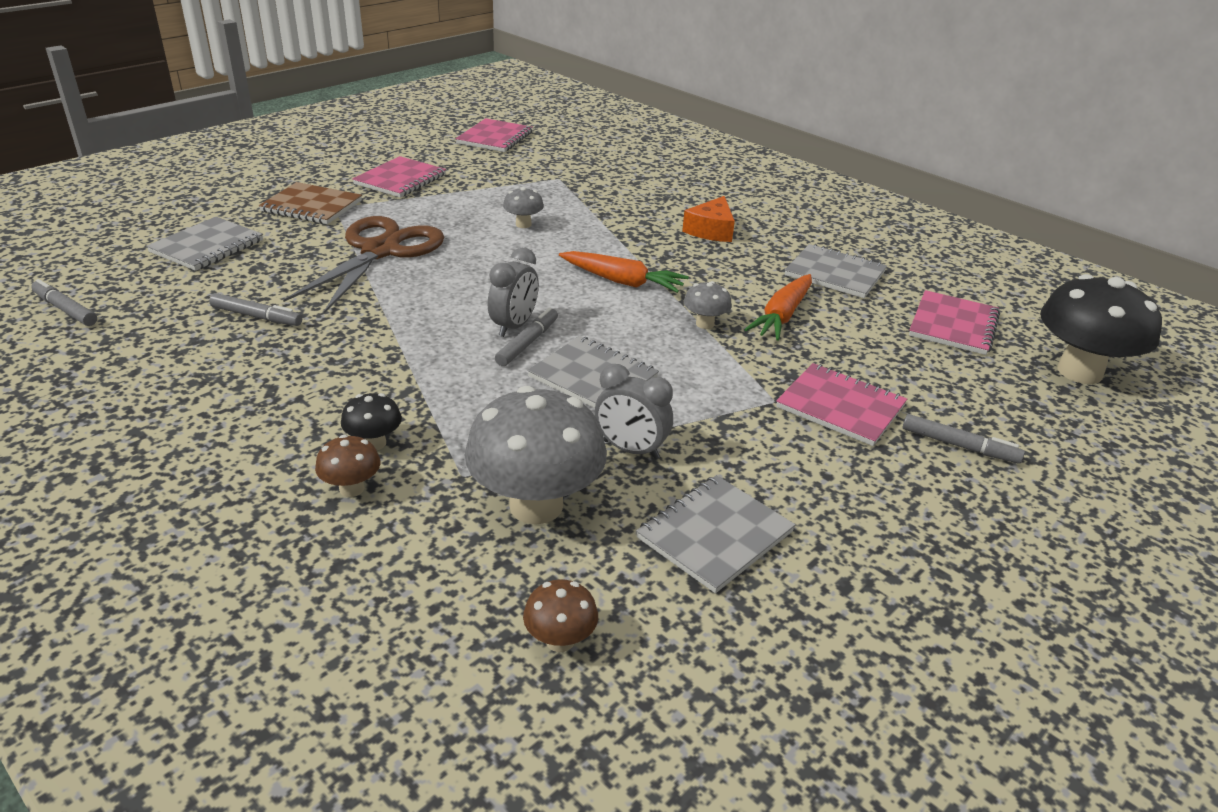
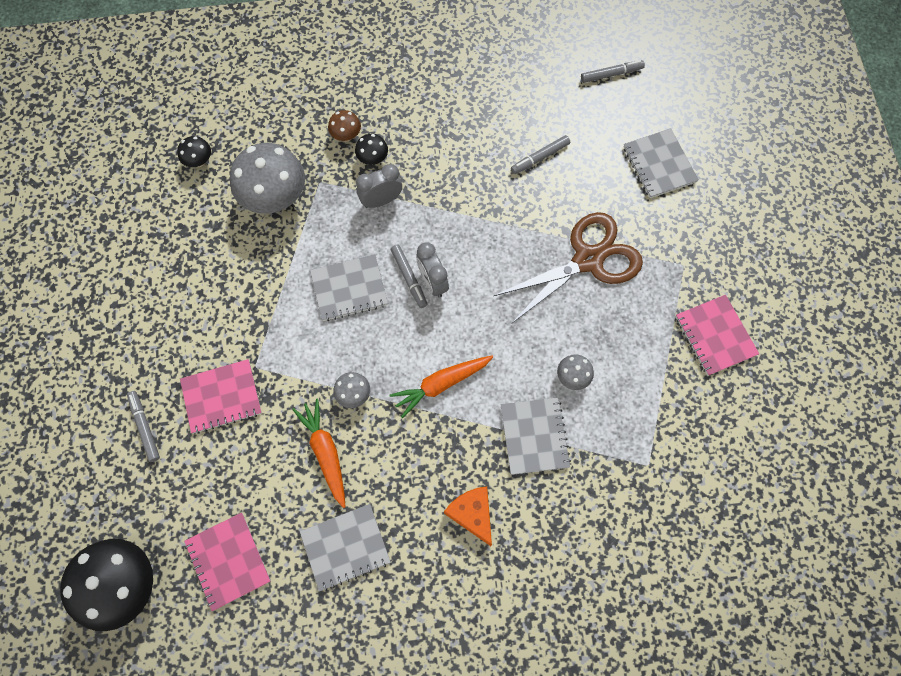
camera: 130 degrees right, 35 degrees up
(311, 206) = (694, 250): brown notebook -> none
(380, 251) = (588, 259): brown scissors -> brown scissors turned 90 degrees counterclockwise
(495, 138) = (779, 471): pink notebook -> none
(560, 640) = (199, 161): brown mushroom -> black mushroom
(631, 450) = (278, 263): grey clock -> grey clock (381, 200)
(714, 535) = (197, 255): grey notebook -> grey notebook (534, 436)
(959, 446) = (145, 427): grey marker -> grey marker turned 90 degrees clockwise

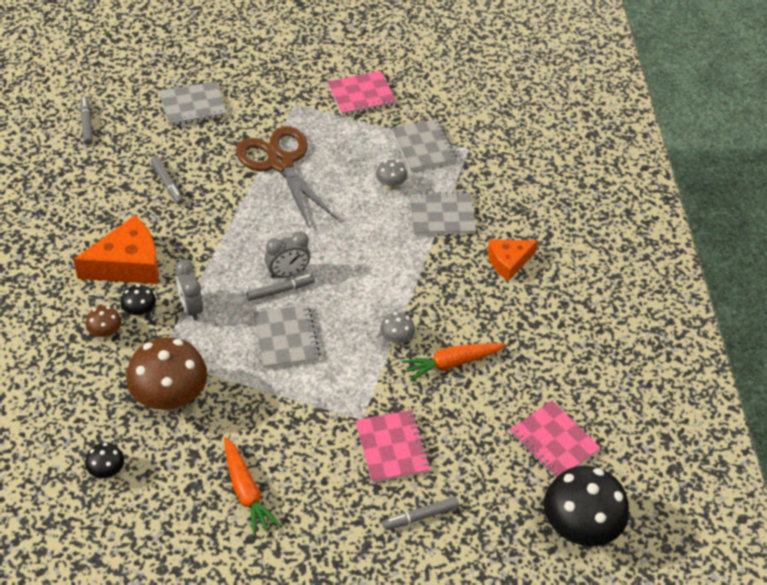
camera: 90 degrees left, 20 degrees down
(228, 561) = (553, 442): pink notebook -> pink notebook turned 75 degrees clockwise
(275, 198) = (170, 398): grey mushroom -> brown mushroom
(345, 547) = (538, 351): grey notebook -> grey notebook (423, 147)
(429, 140) = (127, 264): none -> orange cheese
(441, 384) = (391, 274): orange carrot -> orange carrot (246, 492)

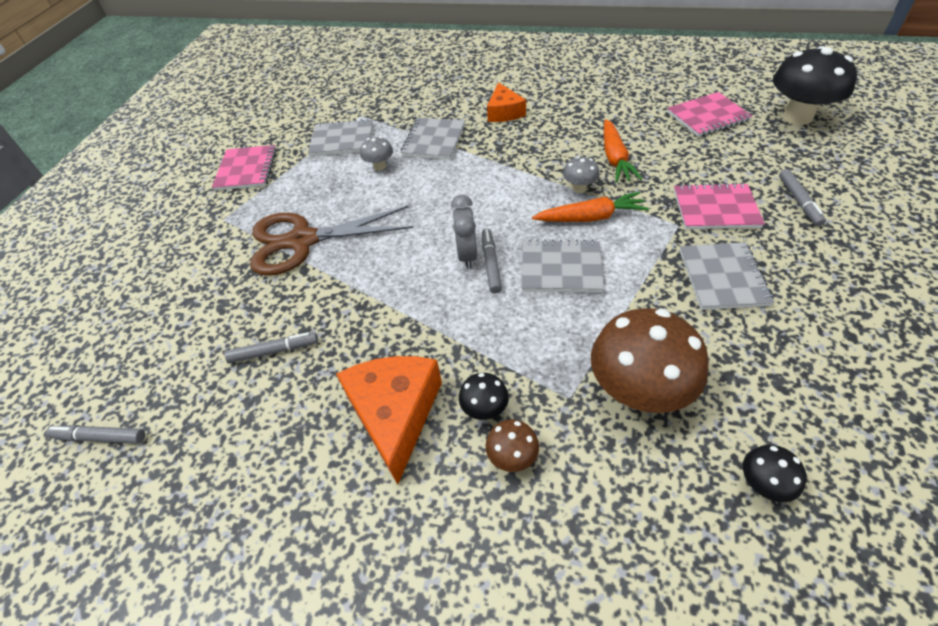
camera: 65 degrees left, 0 degrees up
(191, 307) = (492, 351): grey clock -> none
(193, 105) = (158, 308): grey notebook -> grey notebook (723, 277)
(246, 492) = (783, 331): orange carrot -> orange carrot (591, 217)

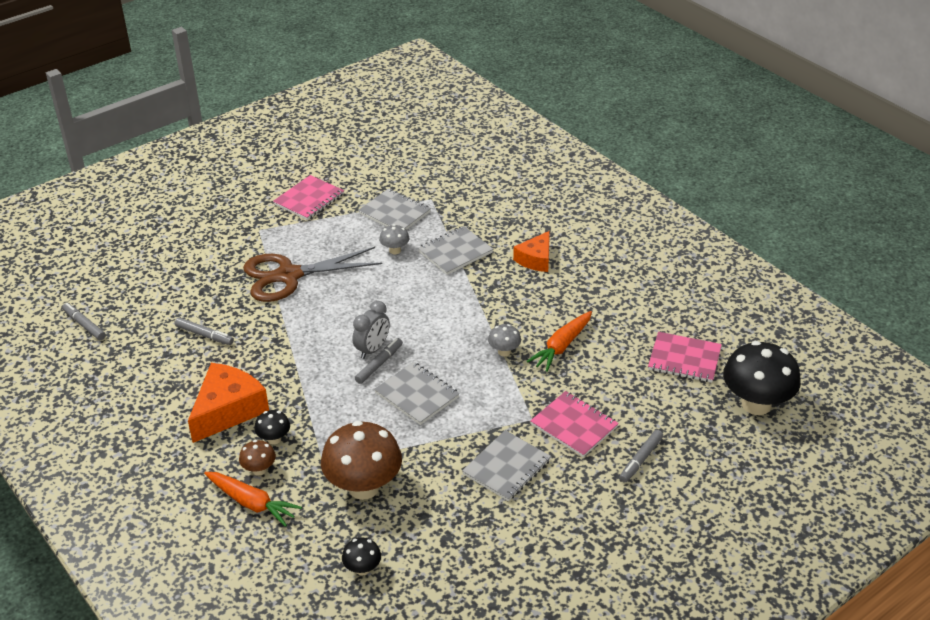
camera: 35 degrees right, 10 degrees down
(302, 241) = (288, 276): brown scissors -> brown scissors turned 45 degrees counterclockwise
(591, 217) = (482, 376): orange carrot -> orange carrot (252, 503)

